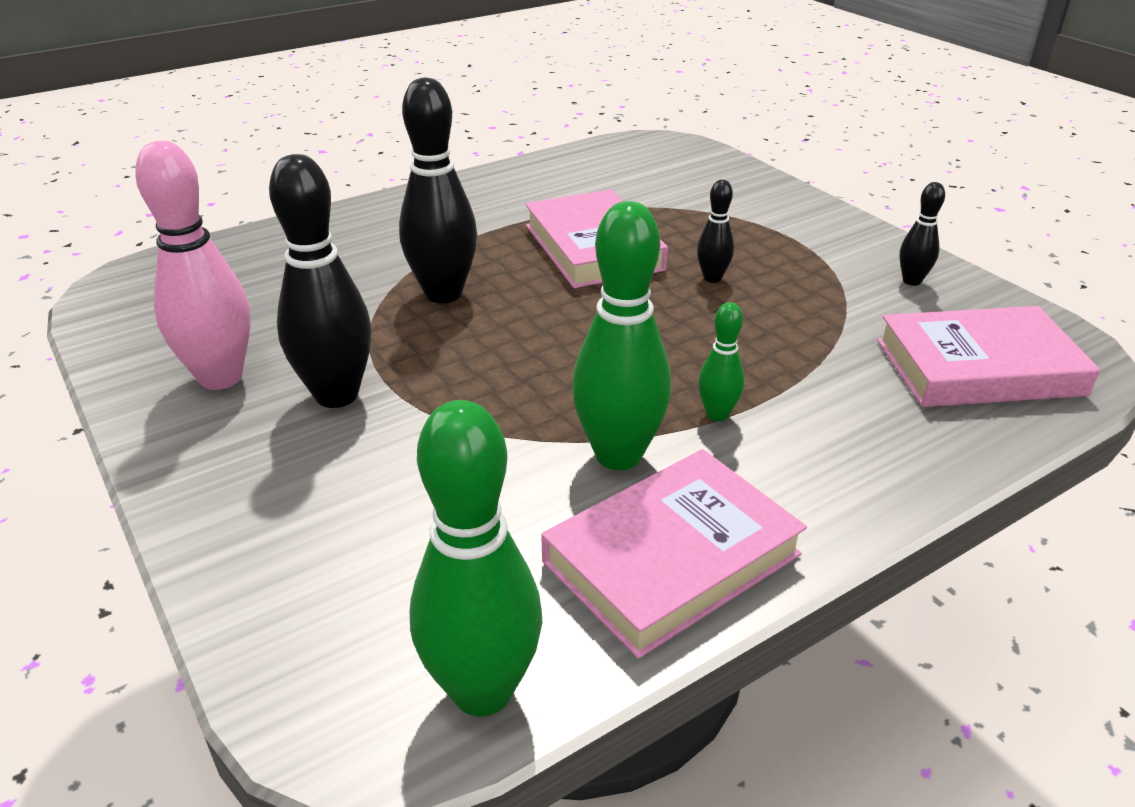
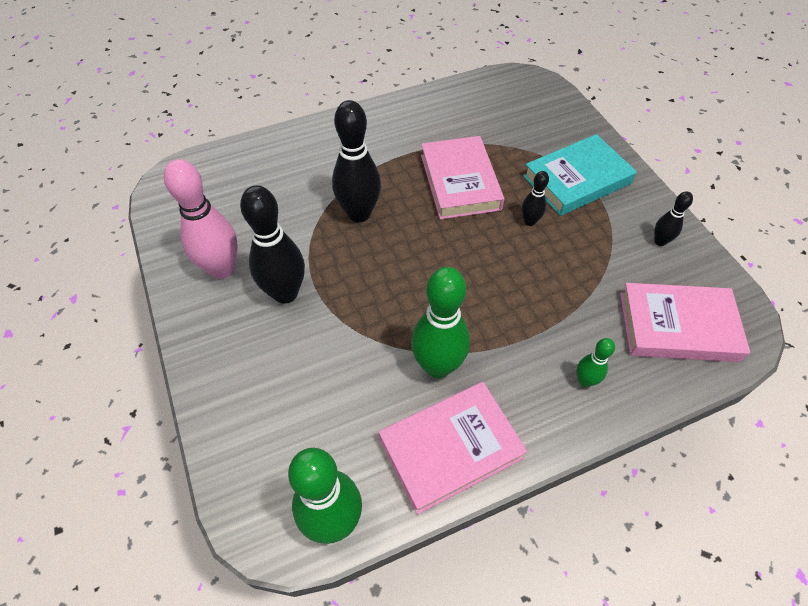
camera: 10 degrees right, 20 degrees up
(717, 414) = (503, 342): green bowling pin -> green bowling pin (585, 381)
(766, 231) = (577, 180): none -> turquoise book

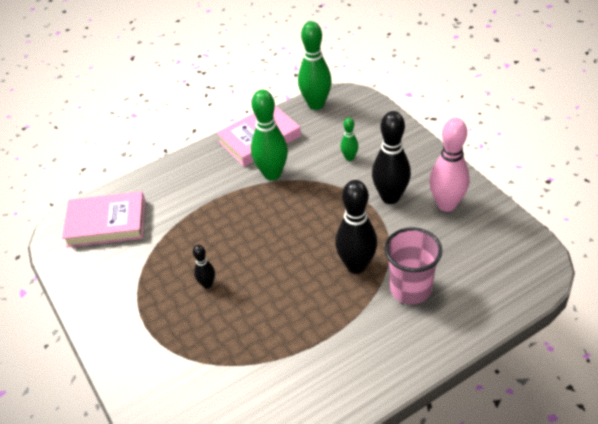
camera: 175 degrees right, 10 degrees down
(312, 181) = (410, 289): none -> pink cup
(460, 182) = (271, 313): pink book -> none
(577, 180) = (159, 335): turquoise book -> none
(585, 381) = (177, 182): green bowling pin -> green bowling pin (349, 158)
(660, 241) = (99, 285): black bowling pin -> none

